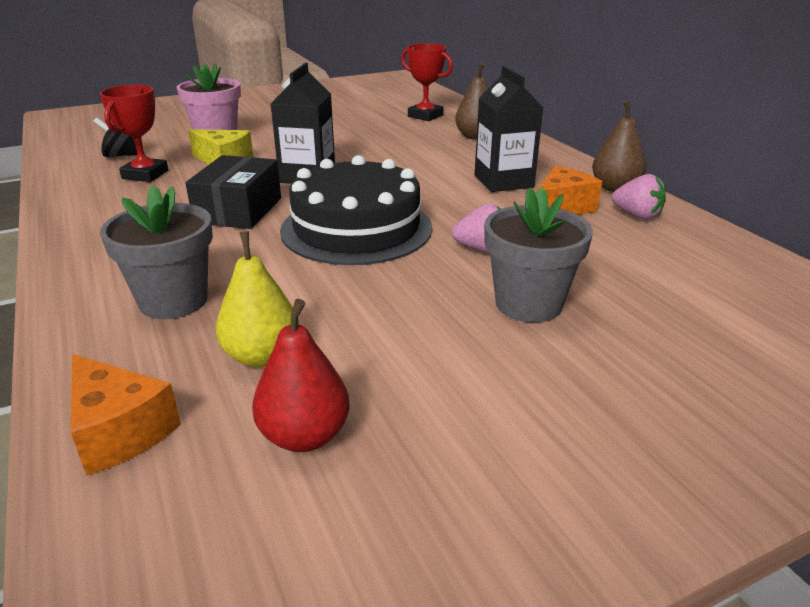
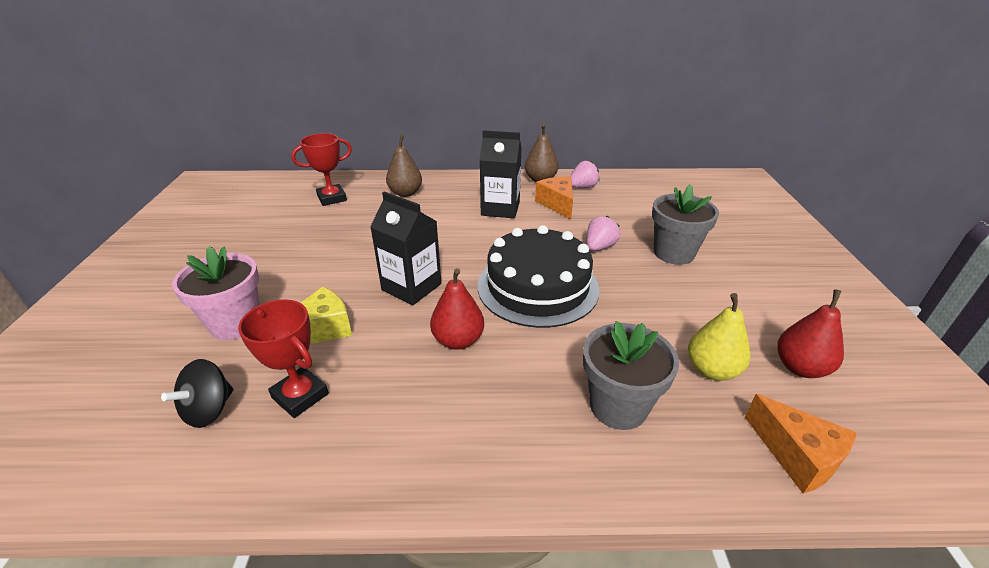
camera: 65 degrees left, 5 degrees up
(119, 431) = (797, 456): orange cheese -> orange cheese turned 75 degrees clockwise
(239, 210) = (458, 340): black box -> red pear

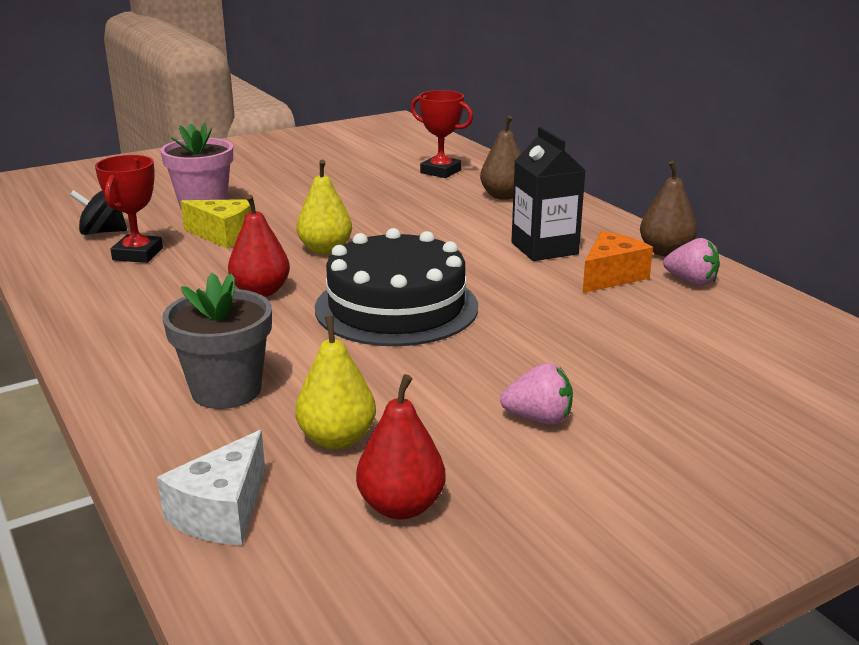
camera: 60 degrees right, 10 degrees down
(411, 287) = (325, 249): black carton -> yellow pear
(599, 247) = (535, 324): pink strawberry -> pink strawberry (538, 419)
(673, 253) = (591, 377): grey flower pot -> none
(797, 456) = (222, 512): orange cheese -> white cheese

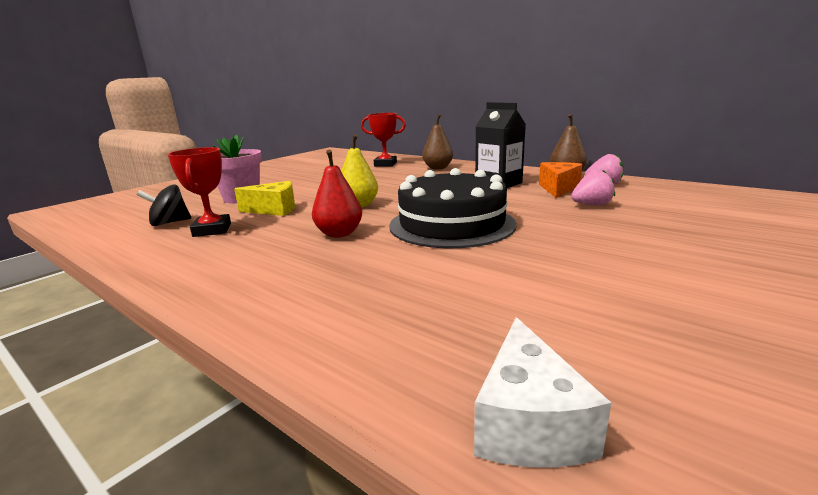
camera: 20 degrees left, 5 degrees down
(226, 390) = (389, 303): grey flower pot -> none
(337, 439) = (537, 317): yellow pear -> none
(401, 506) = (681, 359): red pear -> none
(538, 419) = (657, 265): pink strawberry -> pink strawberry (591, 205)

